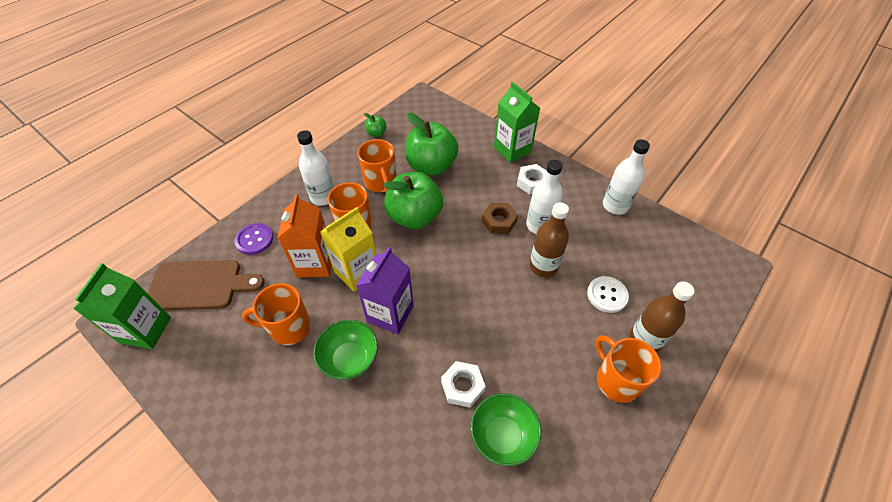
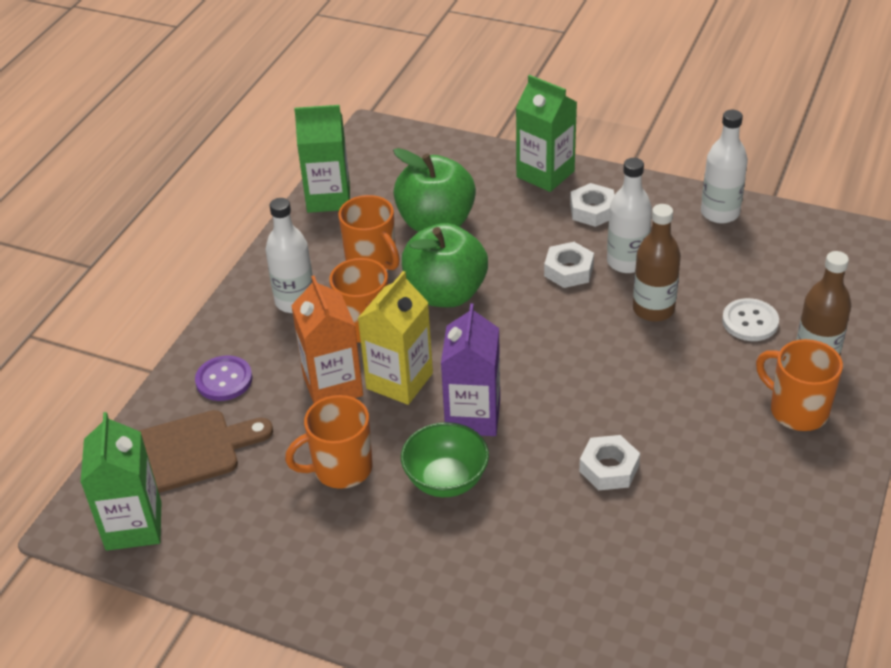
camera: 15 degrees left, 10 degrees down
(376, 133) = (328, 198): green apple -> green carton
(499, 221) = (568, 270): brown nut -> white nut
(502, 436) = (683, 504): green bowl -> none

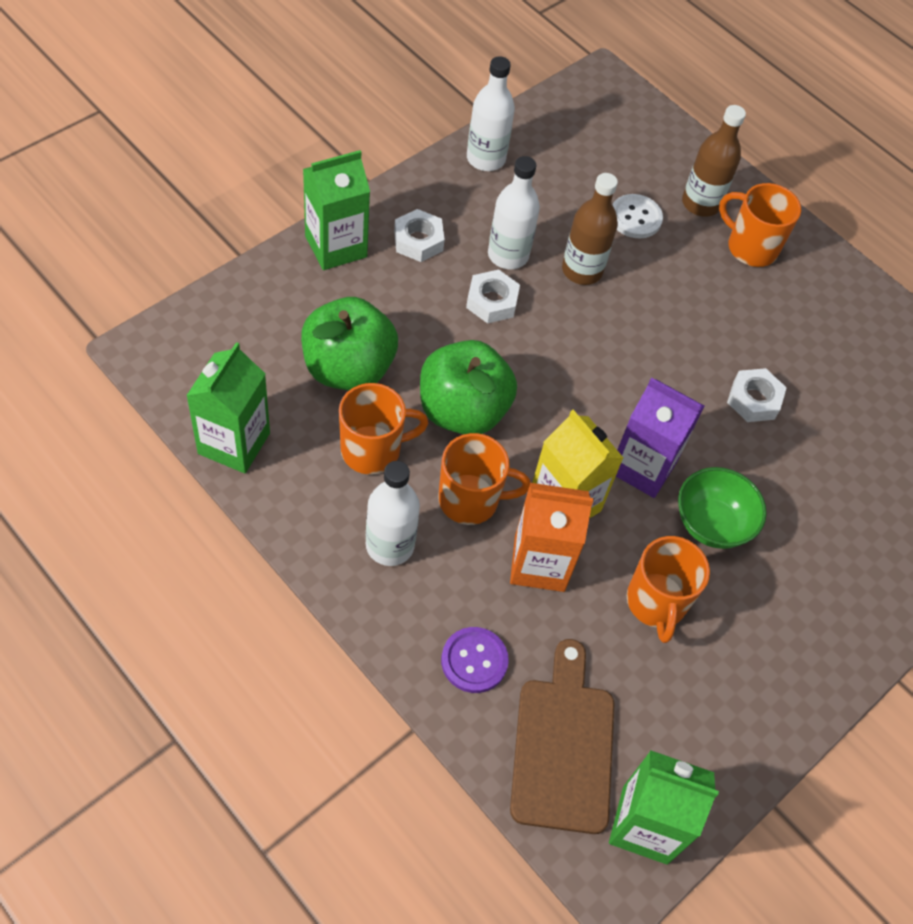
camera: 75 degrees left, 15 degrees up
(797, 410) = (751, 247): orange mug -> orange mug turned 60 degrees clockwise

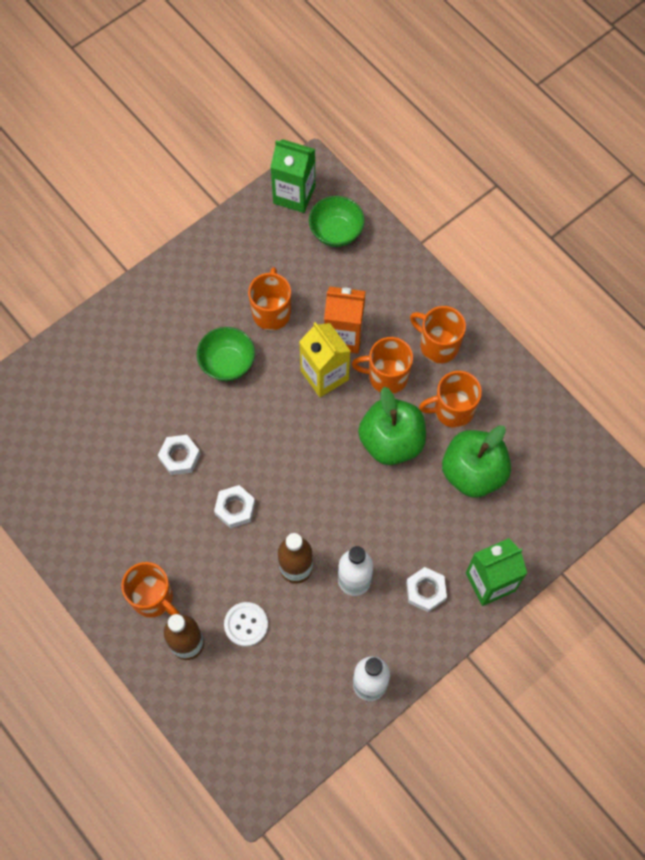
camera: 170 degrees left, 10 degrees up
(234, 443) = (545, 412): green carton -> none
(390, 545) = (438, 345): white bottle -> orange mug
(474, 661) = (386, 277): purple button -> none
(492, 301) = (368, 535): white nut -> white nut (235, 508)
(563, 746) = (336, 232): brown cutting board -> green bowl
(643, 467) = (268, 403): purple carton -> none

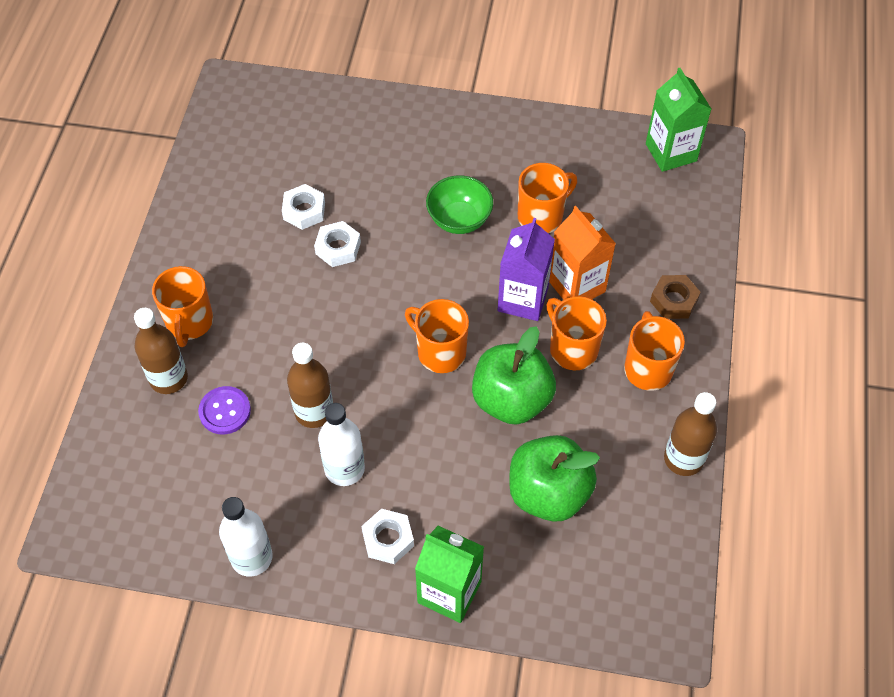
camera: 50 degrees right, 10 degrees down
(235, 508) = (328, 323): white nut -> white nut (304, 211)
(246, 624) = (225, 411): white button -> purple button
(324, 375) = (523, 299): yellow carton -> purple carton
(336, 232) = (670, 208): green bowl -> none
(404, 289) = (674, 301): none -> brown nut
(452, 410) = (594, 428): orange mug -> orange mug (440, 352)
(514, 378) = (683, 459): none -> brown bottle

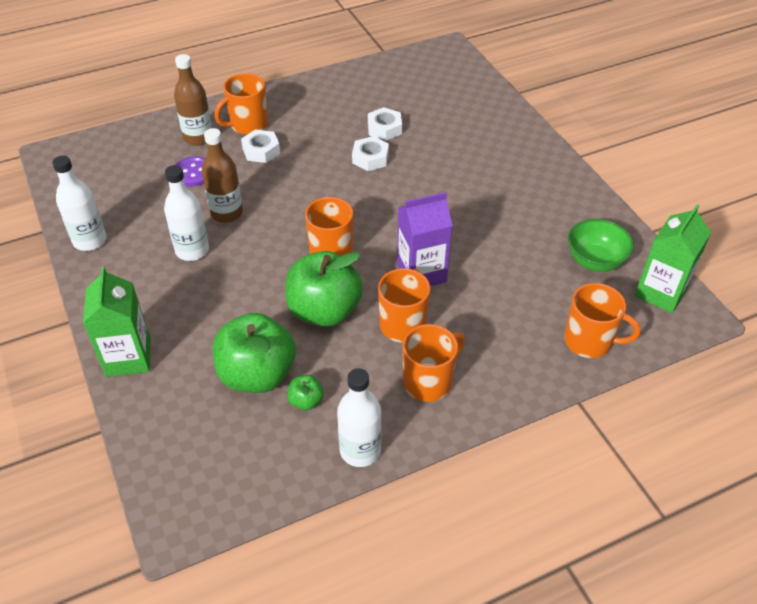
camera: 55 degrees right, 10 degrees down
(388, 539) = (150, 301): white nut -> white nut (261, 151)
(459, 220) = (457, 204): green bowl -> green bowl (595, 261)
(541, 216) = (508, 246): orange mug -> orange mug (589, 341)
(576, 286) = (465, 298): orange carton -> none
(605, 471) = (306, 401): none -> green apple
(674, 301) = (513, 367): brown nut -> none
(683, 459) = (360, 450): brown bottle -> white bottle

